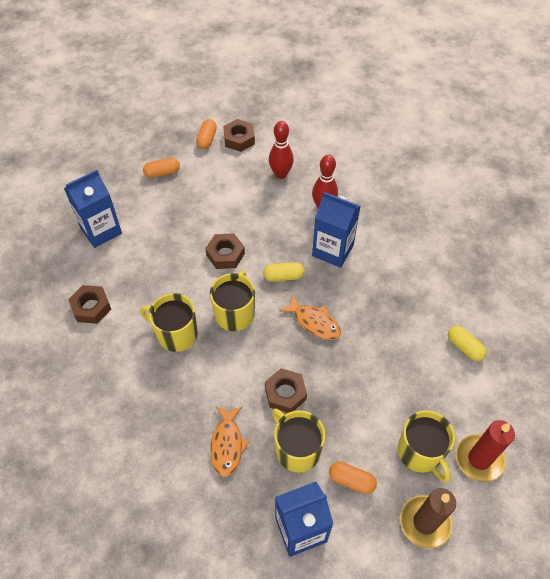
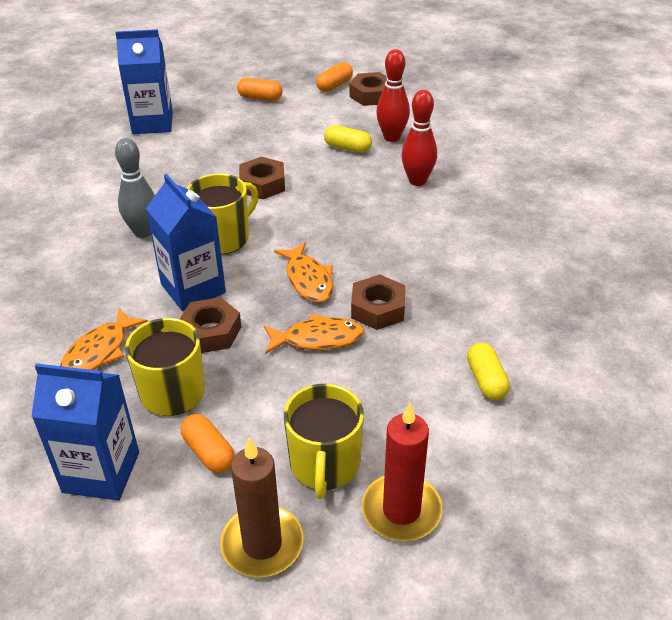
camera: 30 degrees right, 15 degrees down
(91, 307) = (81, 179): brown nut -> brown nut (378, 309)
(176, 334) = (143, 232): yellow mug -> grey bowling pin
(283, 276) = (310, 225): yellow capsule -> yellow capsule (347, 148)
(332, 250) = (393, 222): blue carton -> blue carton (193, 288)
(353, 365) = (318, 339): none -> orange fish

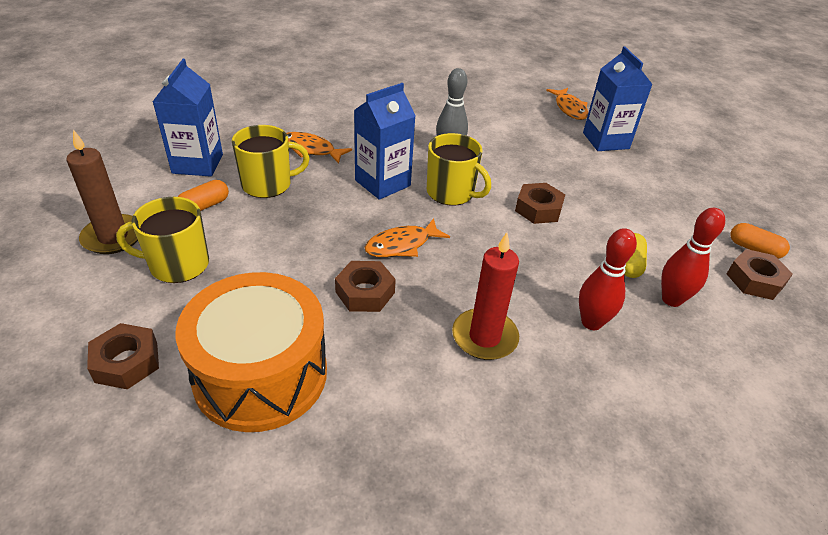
camera: 80 degrees right, 0 degrees up
(210, 332) = (331, 196): brown nut -> brown nut (126, 362)
(260, 98) = (689, 197): orange capsule -> none
(318, 339) = (323, 254): orange fish -> orange fish (569, 109)
(401, 510) = (118, 310): red candle -> red candle (484, 337)
(486, 380) = (261, 374): yellow capsule -> orange drum

